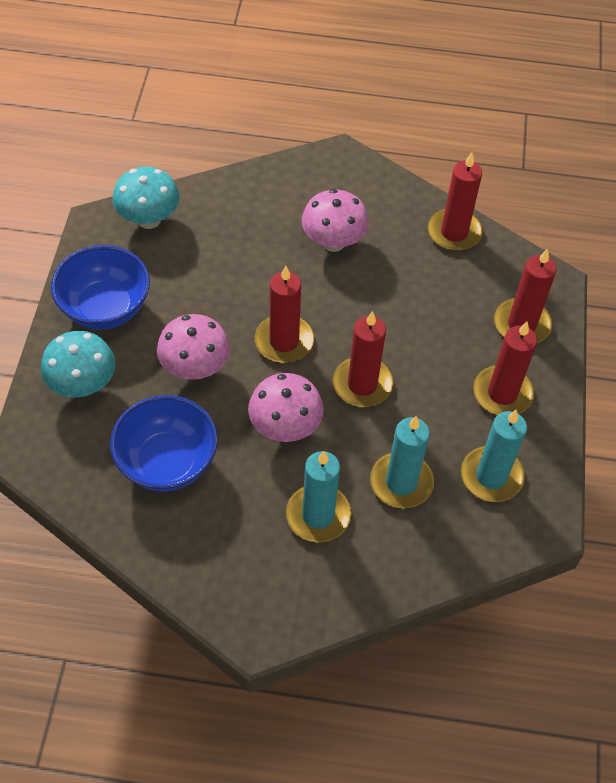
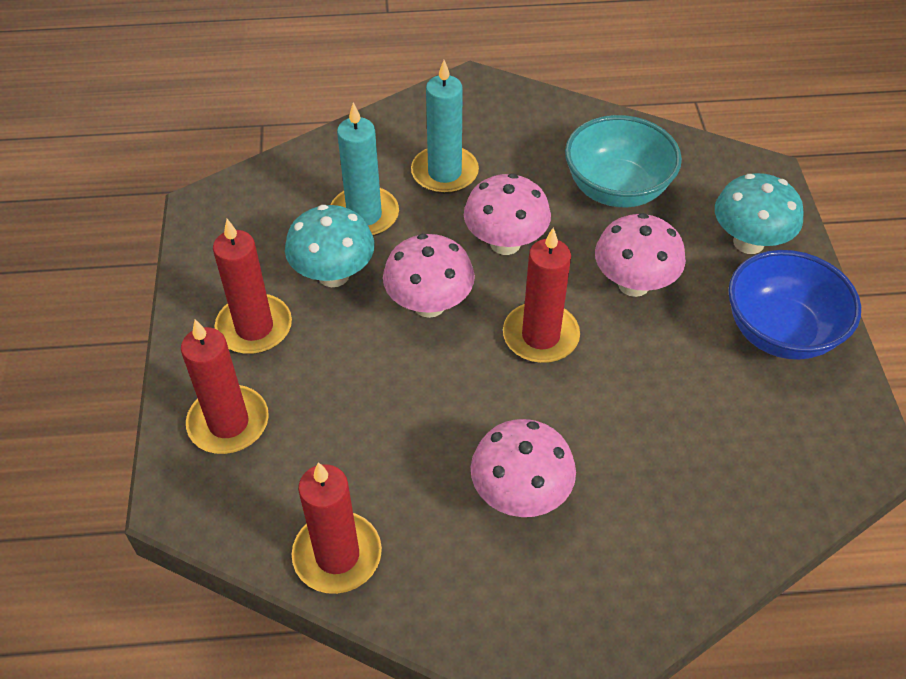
camera: 170 degrees right, 5 degrees down
(149, 219) = (802, 471): turquoise mushroom -> turquoise mushroom (333, 275)
(167, 462) = (616, 189): blue bowl -> turquoise bowl
(362, 384) = (429, 304): red candle -> pink mushroom
(491, 476) = (265, 238): turquoise candle -> none

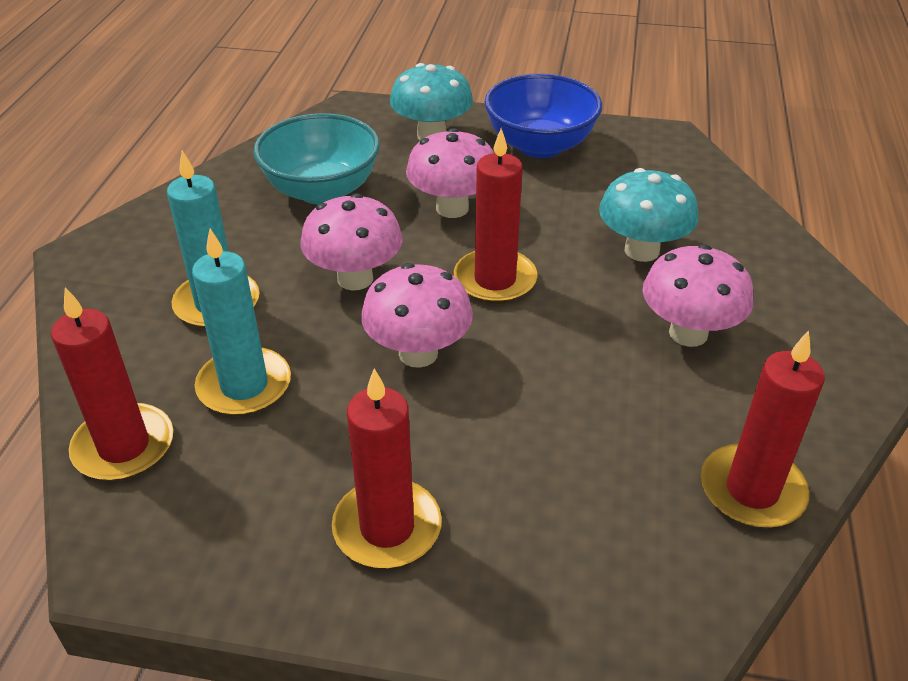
camera: 75 degrees left, 10 degrees down
(228, 423) = (542, 577): red candle -> red candle (124, 446)
(333, 275) = (332, 431): turquoise mushroom -> turquoise mushroom (641, 250)

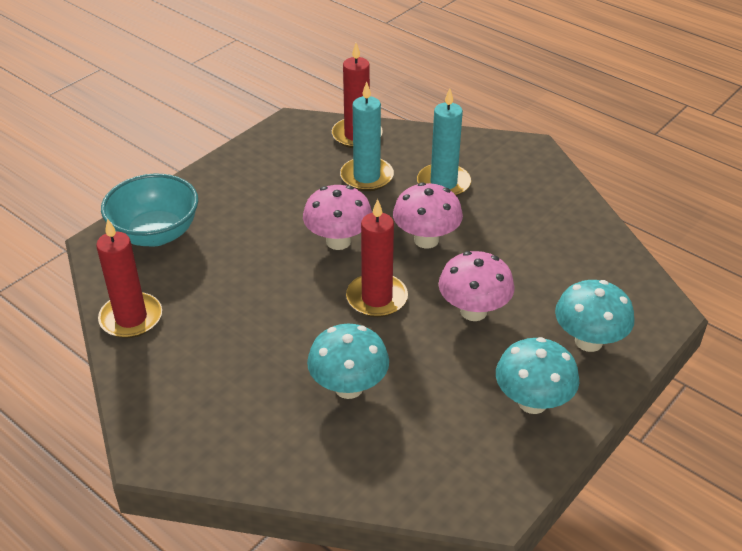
camera: 120 degrees right, 0 degrees up
(322, 190) = (540, 256): turquoise bowl -> turquoise bowl (155, 234)
(387, 527) = (236, 193): red candle -> none
(540, 145) = (532, 402): blue bowl -> turquoise mushroom
(688, 333) = (253, 362): pink mushroom -> none

